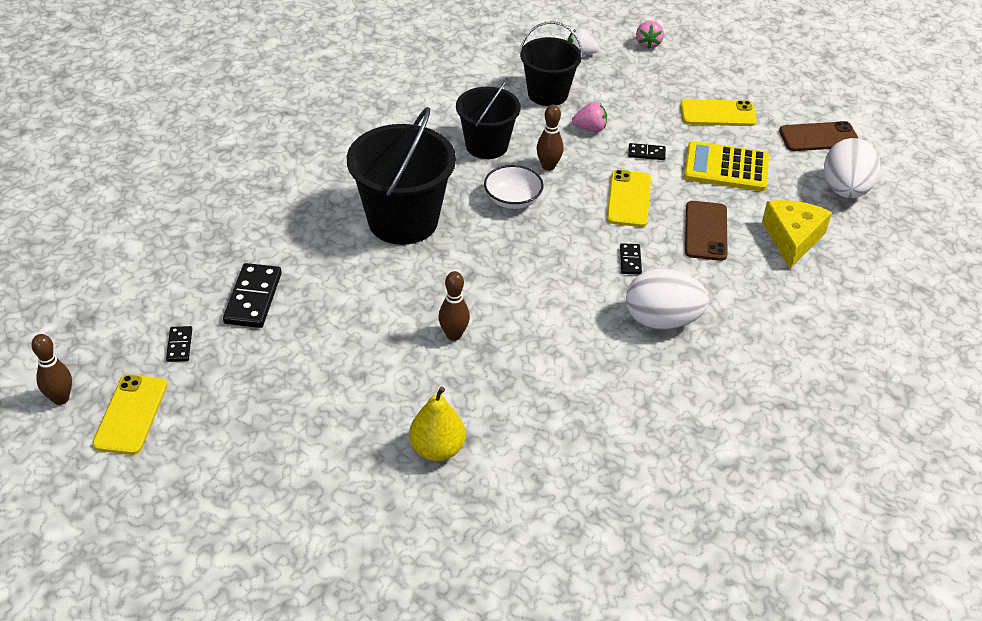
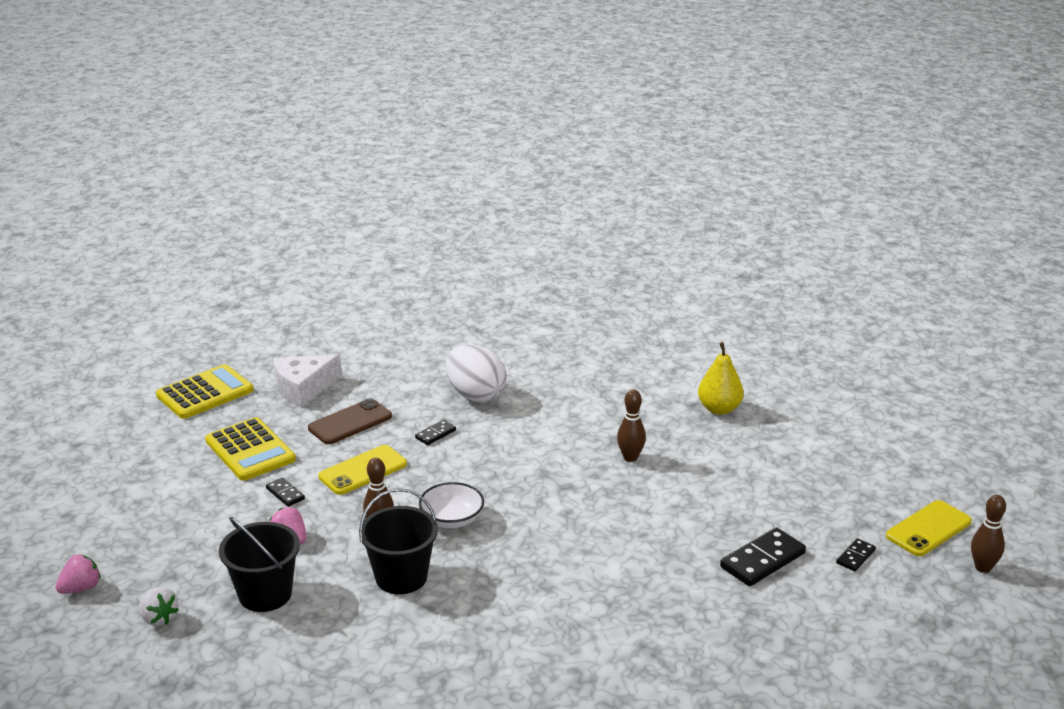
camera: 135 degrees left, 15 degrees down
(403, 221) = (566, 553): black bucket -> none
(718, 114) = (168, 490): yellow phone -> none
(792, 239) = (303, 388): yellow cheese -> white cheese
(819, 137) = (139, 431): brown phone -> none
(845, 190) = (205, 393): white egg -> yellow calculator

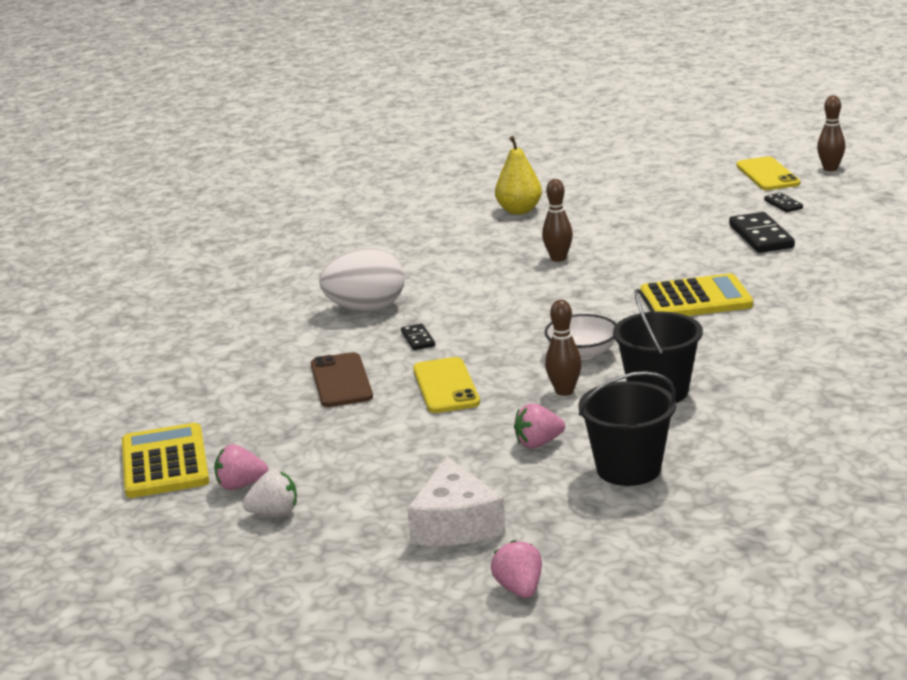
camera: 60 degrees left, 5 degrees down
(159, 618) = (622, 539): white strawberry -> white strawberry (274, 513)
(185, 432) = (240, 485): none -> pink strawberry
(250, 450) = (332, 447): yellow calculator -> yellow calculator (695, 299)
(285, 494) = (446, 435): black domino -> none
(303, 388) = (234, 399): white cheese -> white cheese (455, 524)

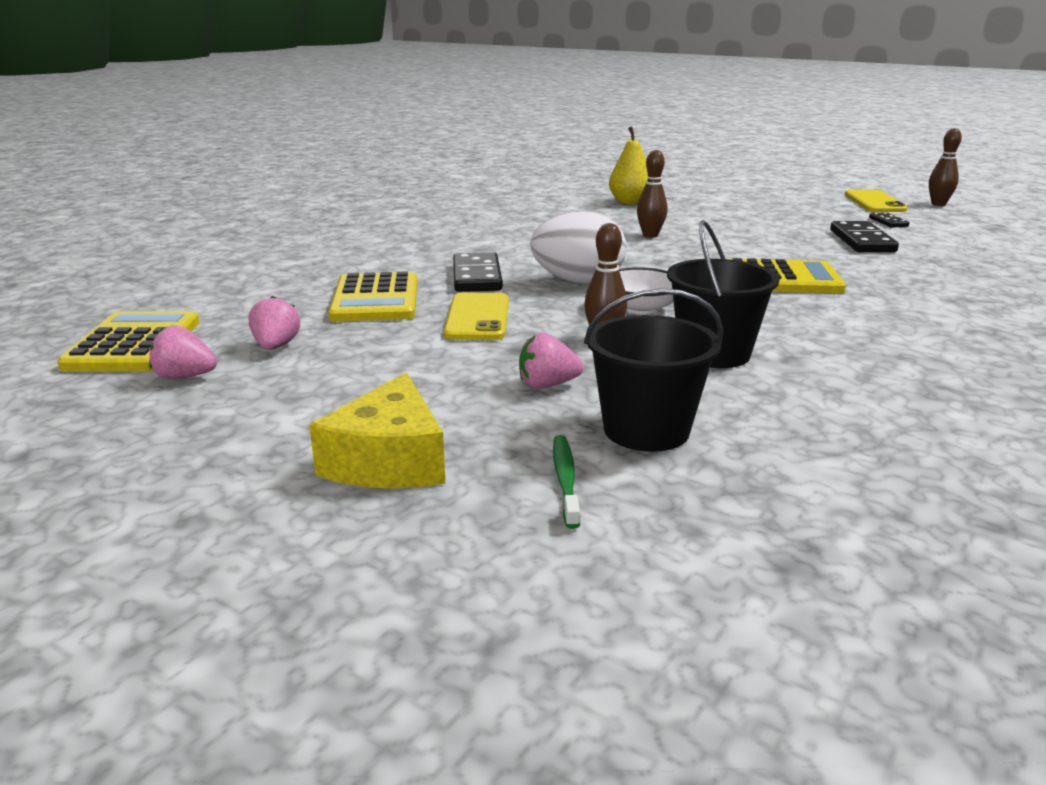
camera: 10 degrees right, 0 degrees up
(274, 513) = (191, 411): white strawberry -> none
(341, 381) = (375, 299): brown phone -> yellow calculator
(366, 309) = (444, 249): white egg -> white egg (578, 282)
(418, 339) = (476, 277): black domino -> black domino, size x1.89
(455, 524) = (389, 460): white cheese -> yellow cheese
(519, 589) = (415, 569): pink strawberry -> pink strawberry (276, 346)
(587, 516) = (565, 479): none -> green toothbrush

